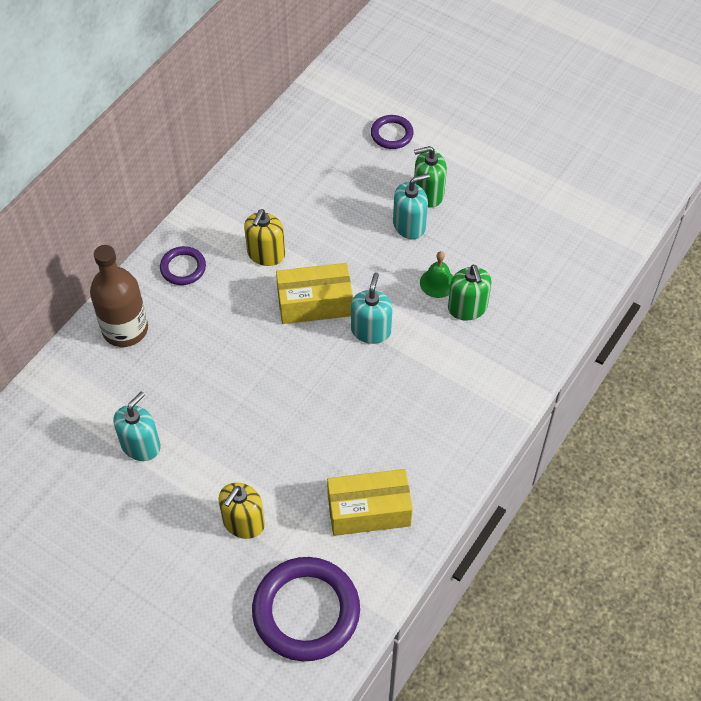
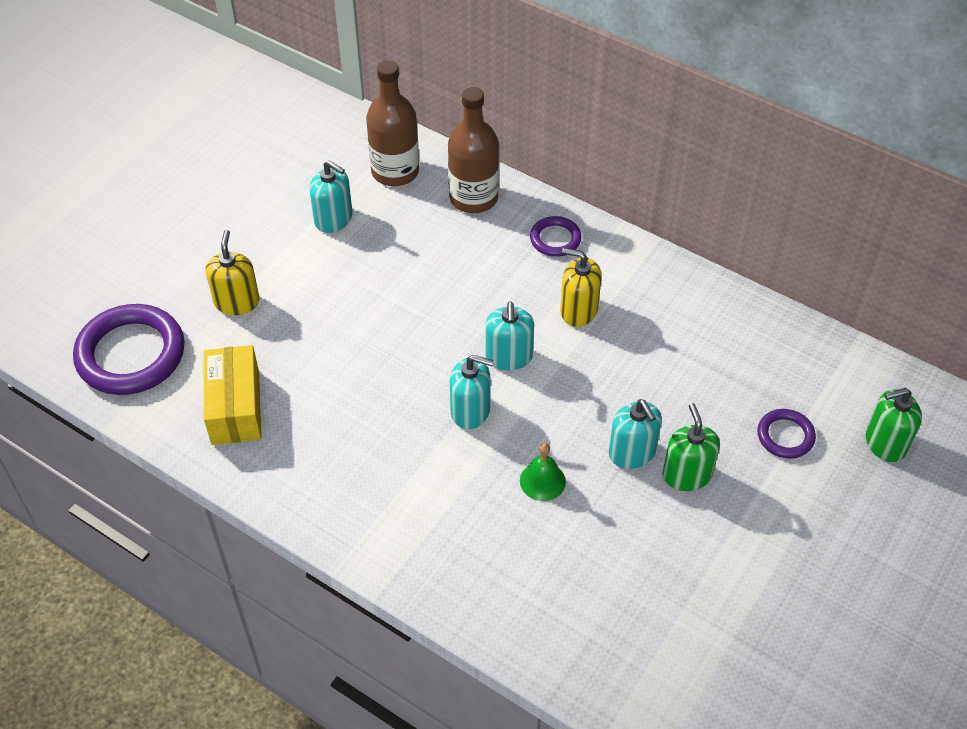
camera: 90 degrees right, 5 degrees down
(81, 395) = (395, 171): none -> brown bottle
(243, 522) = (237, 302): yellow soap dispenser -> yellow soap dispenser turned 60 degrees clockwise
(314, 303) = (509, 357): yellow box -> turquoise soap dispenser
(467, 308) = (504, 512): green soap dispenser -> green soap dispenser (885, 443)

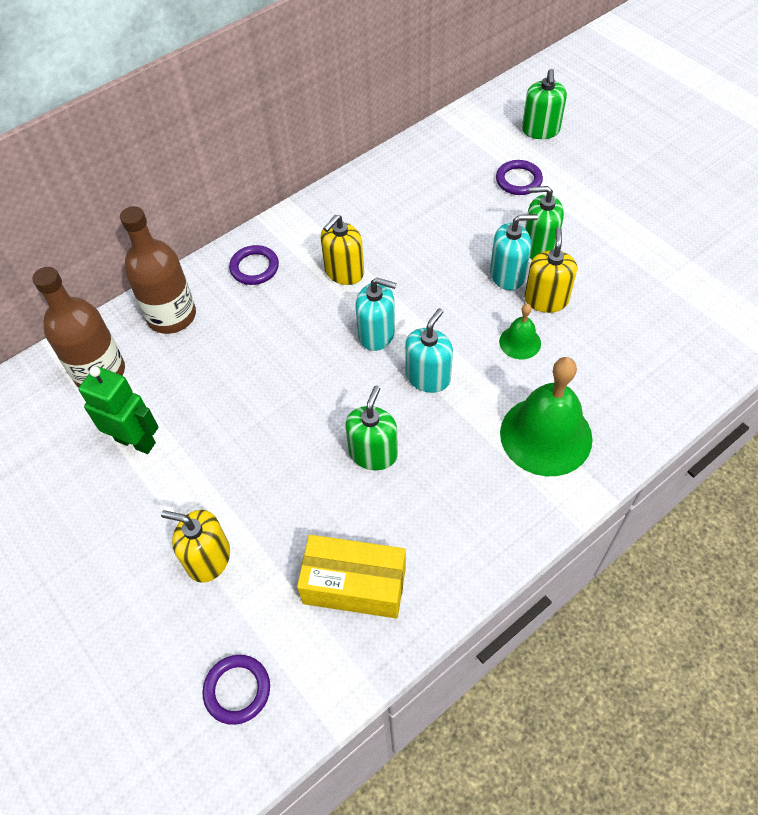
camera: 70 degrees left, 5 degrees up
(131, 354) = (237, 690): purple ring -> purple ring, size x0.50
(333, 219) = (136, 441): turquoise soap dispenser -> green robot
(369, 388) = (373, 453): none -> green soap dispenser
(431, 524) = (546, 435): none -> green bell
(611, 495) = (546, 299): none -> yellow soap dispenser

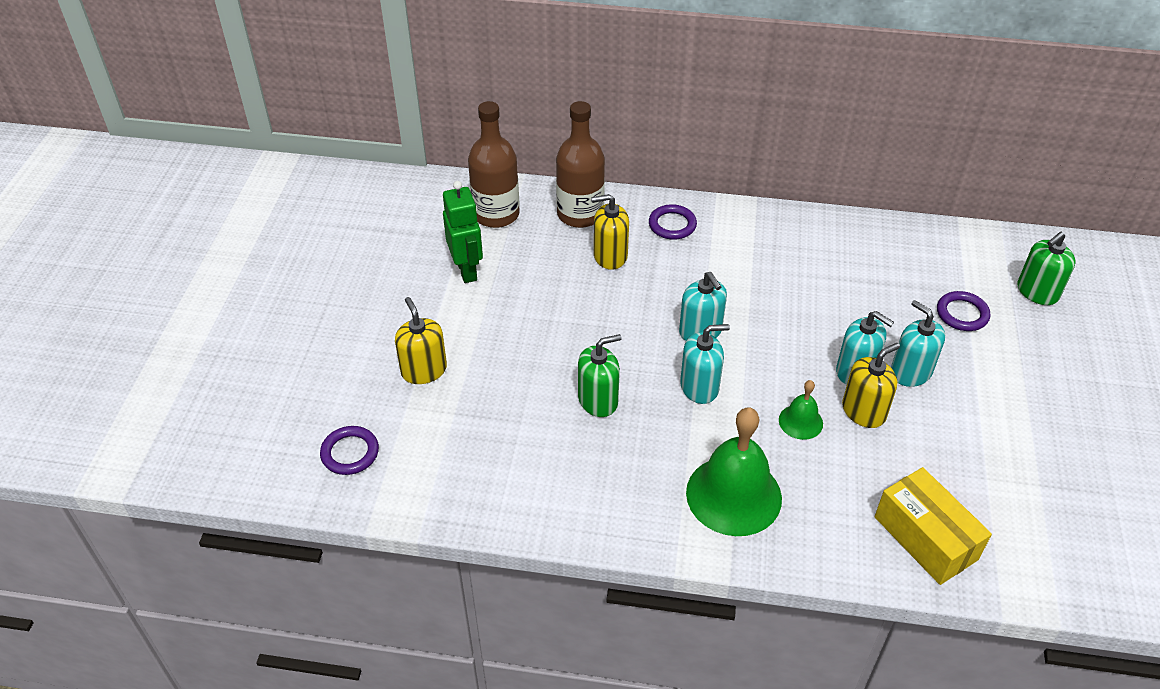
camera: 45 degrees right, 10 degrees down
(344, 272) = (731, 274): yellow soap dispenser -> yellow soap dispenser (610, 256)
(354, 585) = (485, 462): yellow box -> yellow box (925, 538)
(539, 247) = (910, 372): green soap dispenser -> turquoise soap dispenser

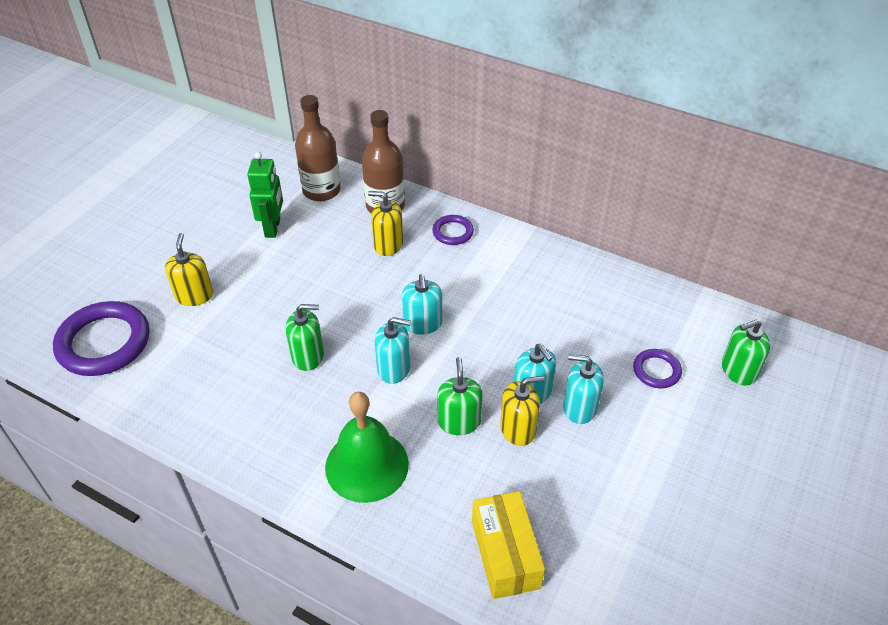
camera: 20 degrees right, 0 degrees up
(350, 453) = (104, 343): purple ring -> purple ring, size x1.98
(800, 421) = (459, 421): green bell -> green soap dispenser
(910, 372) = (579, 408): turquoise soap dispenser -> turquoise soap dispenser turned 60 degrees counterclockwise

